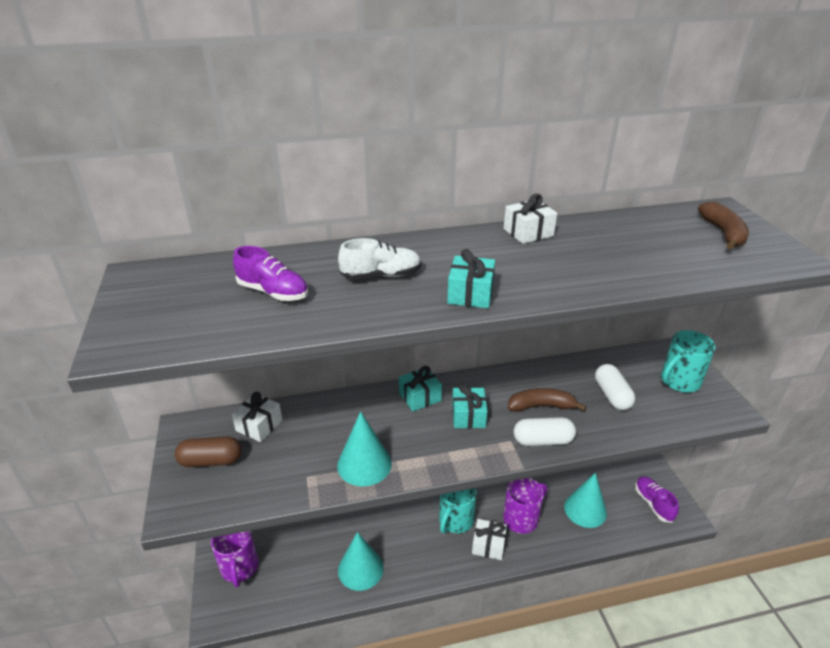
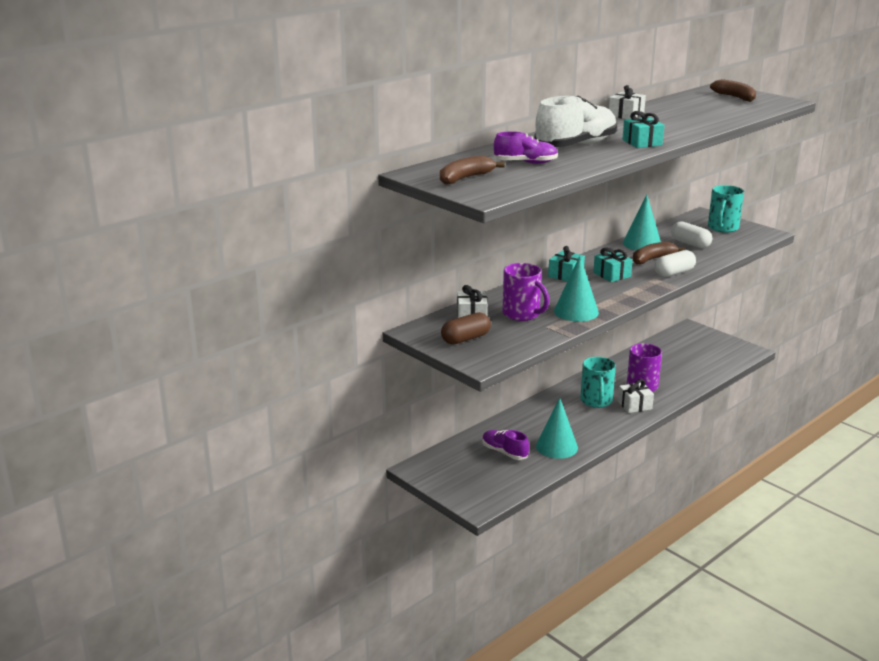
camera: 30 degrees left, 10 degrees down
(164, 301) = (465, 178): none -> brown banana
(239, 568) = (460, 478): purple mug -> purple mug (522, 314)
(381, 276) = (576, 145): white shoe -> white shoe, size x1.76
(585, 509) = (681, 367): turquoise cone -> turquoise cone (642, 244)
(653, 503) = (722, 350): purple shoe -> purple shoe (504, 452)

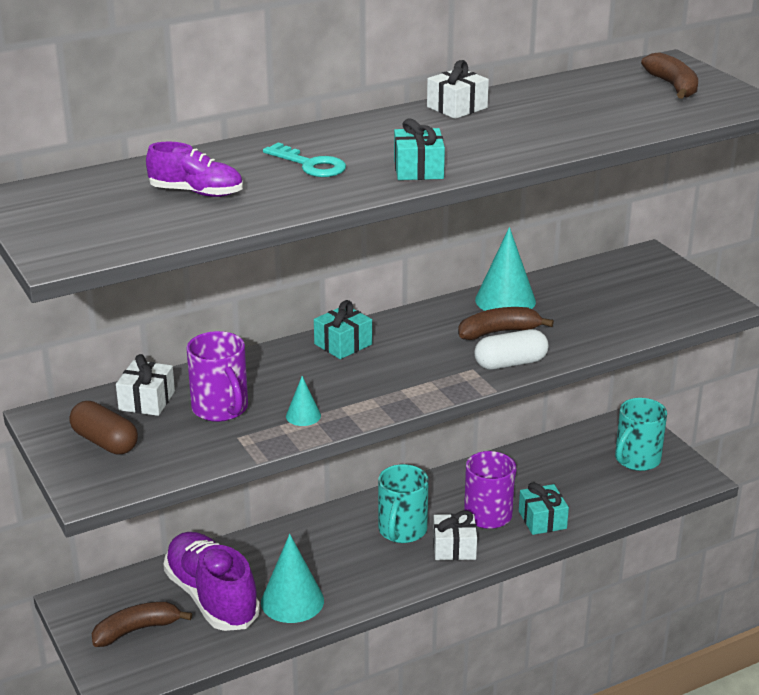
camera: 15 degrees right, 5 degrees up
(465, 178) = (75, 214): brown banana -> brown banana (137, 630)
(465, 339) = (105, 442): brown capsule -> brown capsule turned 60 degrees clockwise
(504, 452) = (211, 597): purple shoe -> purple shoe, size x1.76
(576, 145) = (310, 165): white shoe -> turquoise key
(576, 311) = (303, 416): turquoise cone -> turquoise cone, size x0.51
(612, 275) = (412, 353): turquoise gift -> turquoise gift (542, 520)
(690, 244) = (581, 310): white capsule -> none
(722, 228) = (657, 285): turquoise mug -> turquoise mug (636, 460)

